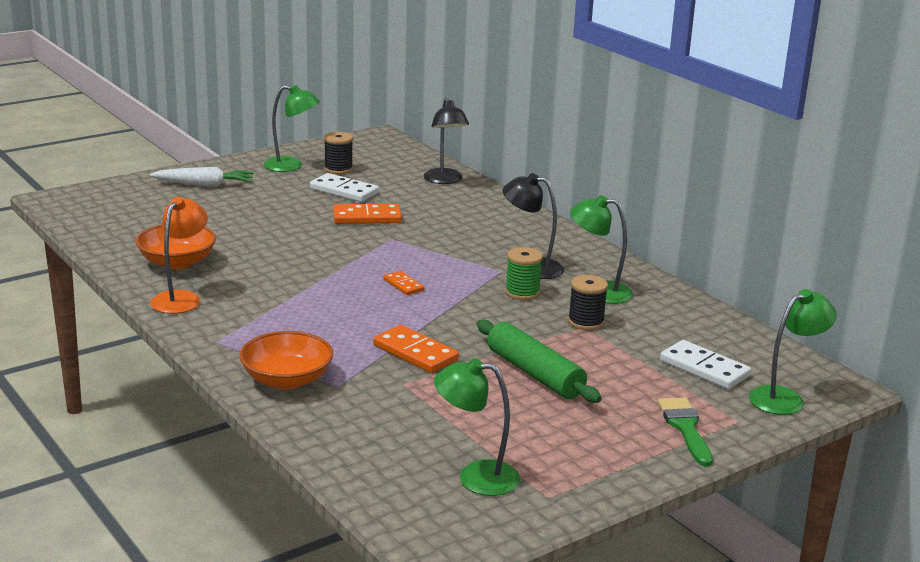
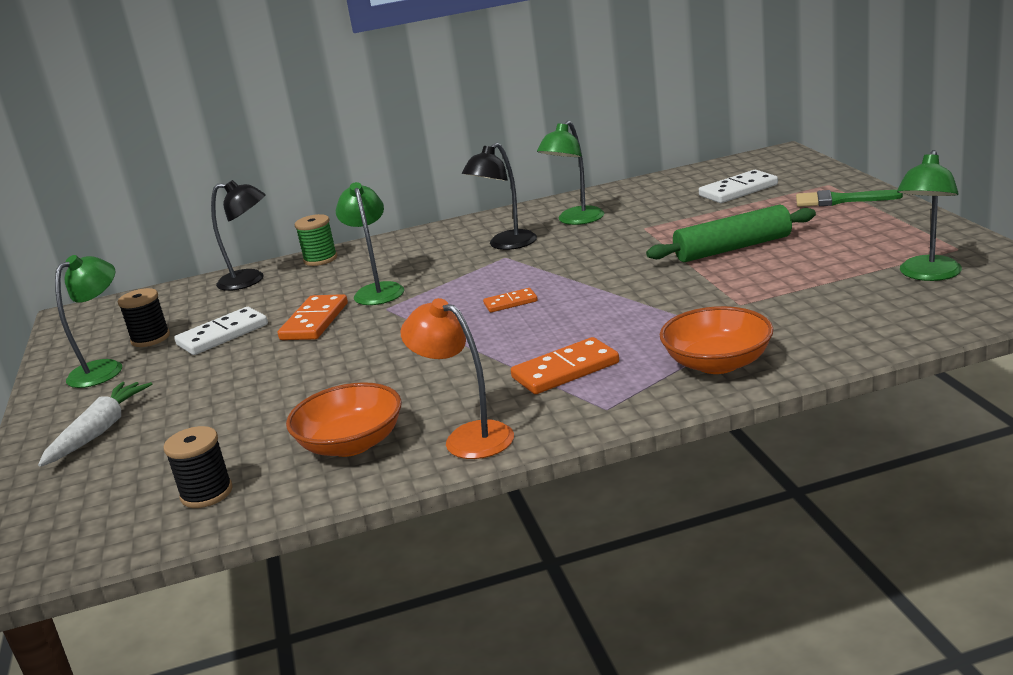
camera: 65 degrees left, 0 degrees up
(415, 353) = (673, 298): orange domino -> orange domino (565, 370)
(522, 292) = (560, 249): green spool -> green spool (320, 259)
(586, 322) = (636, 227): black spool -> black spool (206, 493)
(785, 398) = (793, 169): green lamp -> green lamp (377, 290)

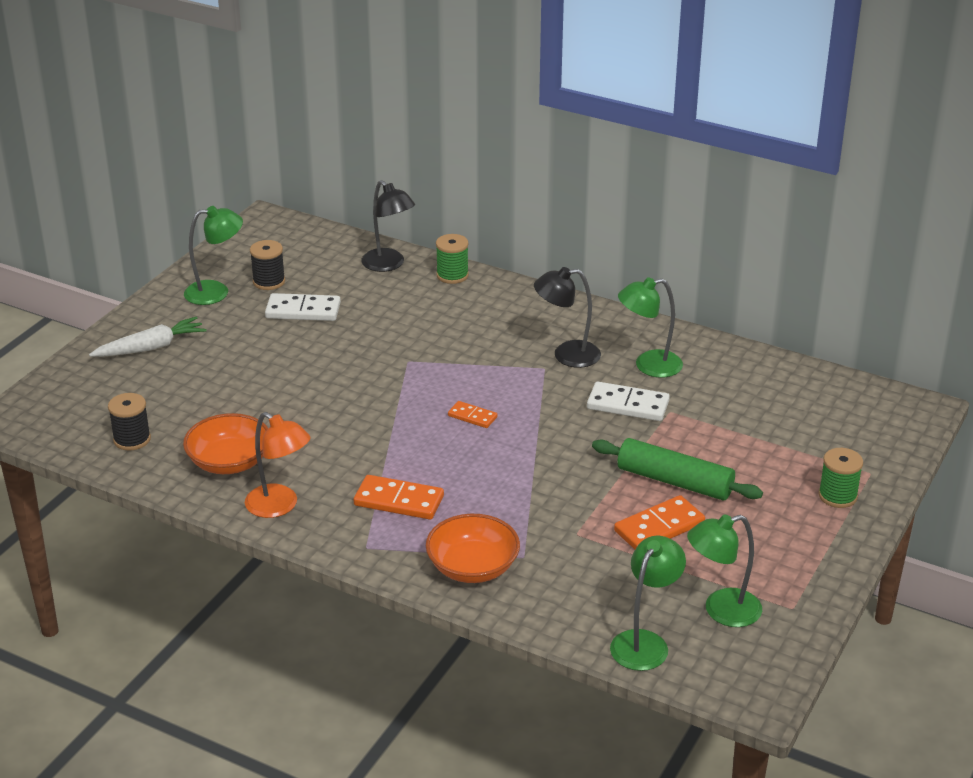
camera: 40 degrees right, 10 degrees up
(314, 321) = (359, 340): orange domino -> orange domino (659, 527)
(377, 290) = (431, 338): green lamp -> green lamp (645, 642)
(468, 437) = (280, 506): orange lamp -> orange lamp turned 135 degrees clockwise
(738, 190) = (802, 425): white domino -> white domino (628, 405)
(840, 200) = (837, 496): green brush -> green spool

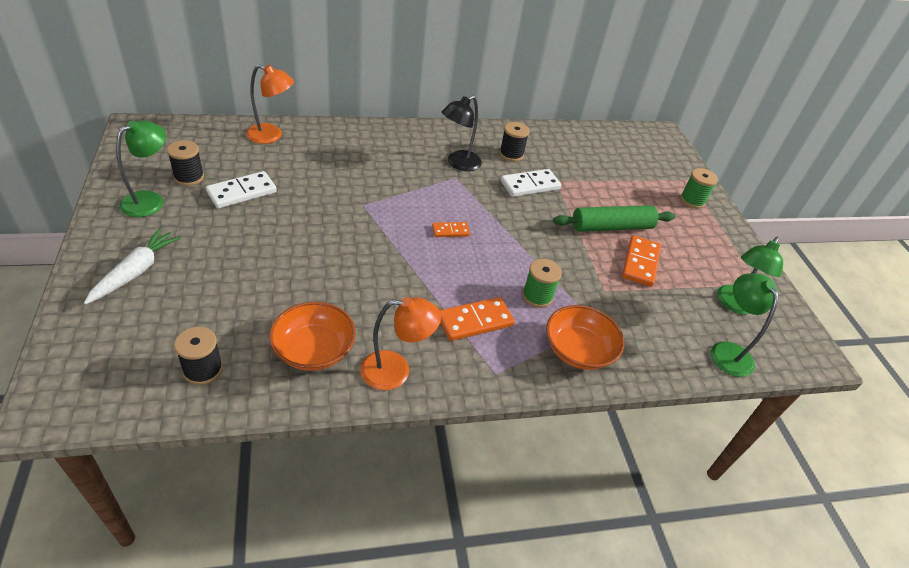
camera: 45 degrees left, 10 degrees up
(388, 265) = (271, 136): black lamp -> orange lamp
(452, 275) = (325, 130): green spool -> green spool (537, 296)
(648, 365) = (511, 154): green lamp -> black spool

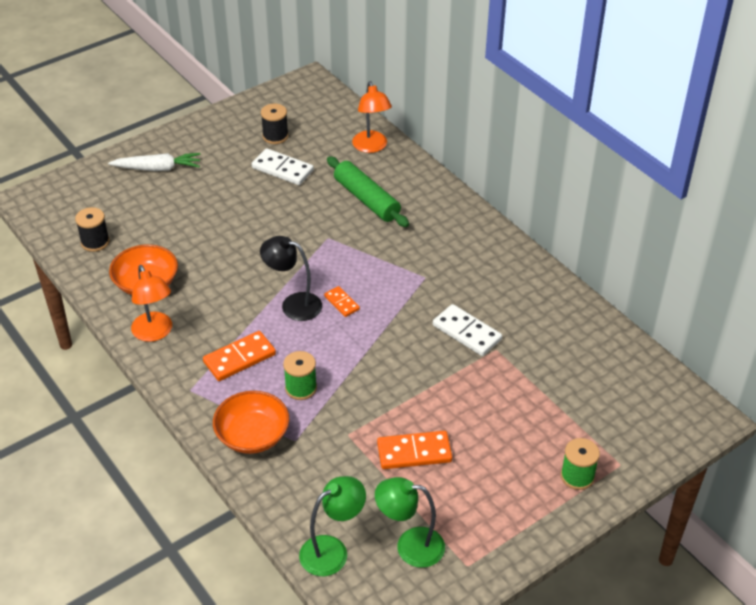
camera: 70 degrees right, 0 degrees up
(150, 200) = (233, 134): green lamp -> none
(458, 164) = (450, 271): black lamp -> black lamp (293, 304)
(475, 321) = (239, 358): orange domino -> orange domino turned 75 degrees counterclockwise
(511, 154) = (508, 301): black spool -> none
(611, 227) = (455, 415): green rolling pin -> green rolling pin (366, 199)

